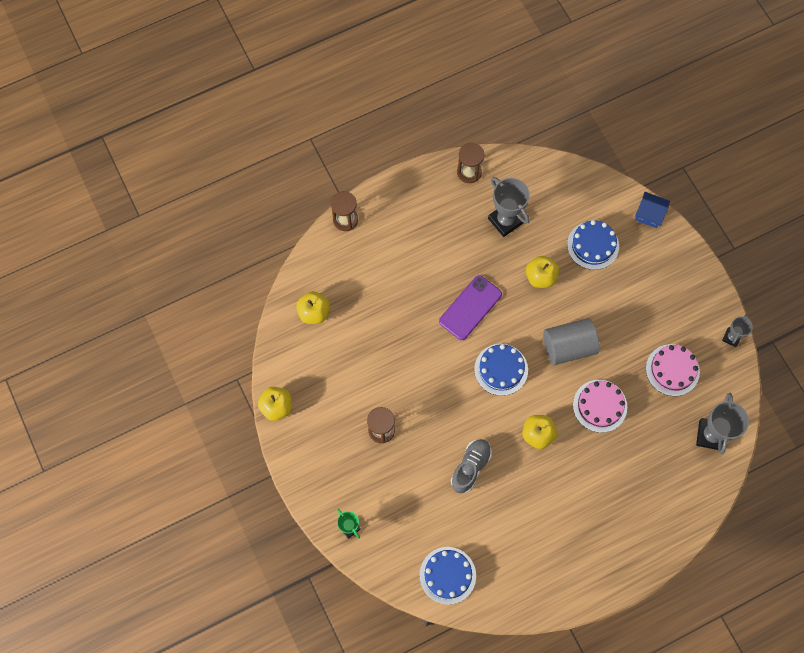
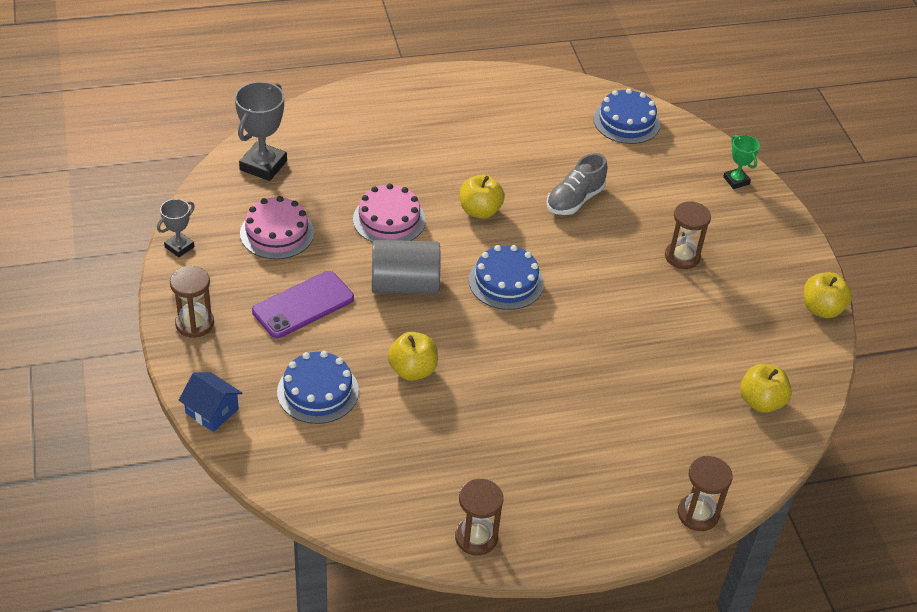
camera: 170 degrees left, 25 degrees down
(470, 307) = (528, 357): purple phone -> purple phone (303, 305)
(505, 220) = (439, 454): grey trophy -> none
(690, 276) = (194, 323): none -> brown hourglass

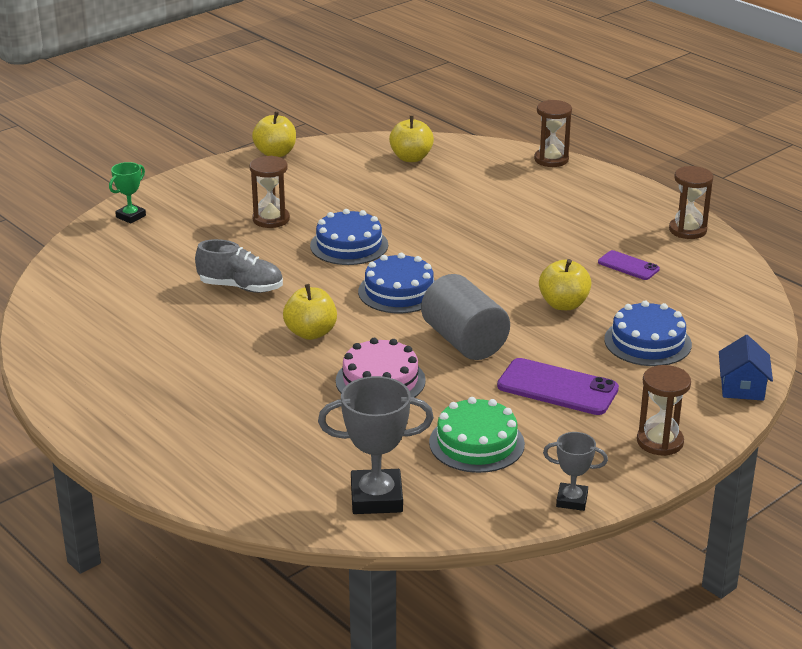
camera: 115 degrees left, 15 degrees down
(277, 233) = (476, 443): pink cake -> green cake
(443, 450) = (628, 266): none -> purple phone
(626, 121) = (78, 290): blue cake -> blue cake (349, 245)

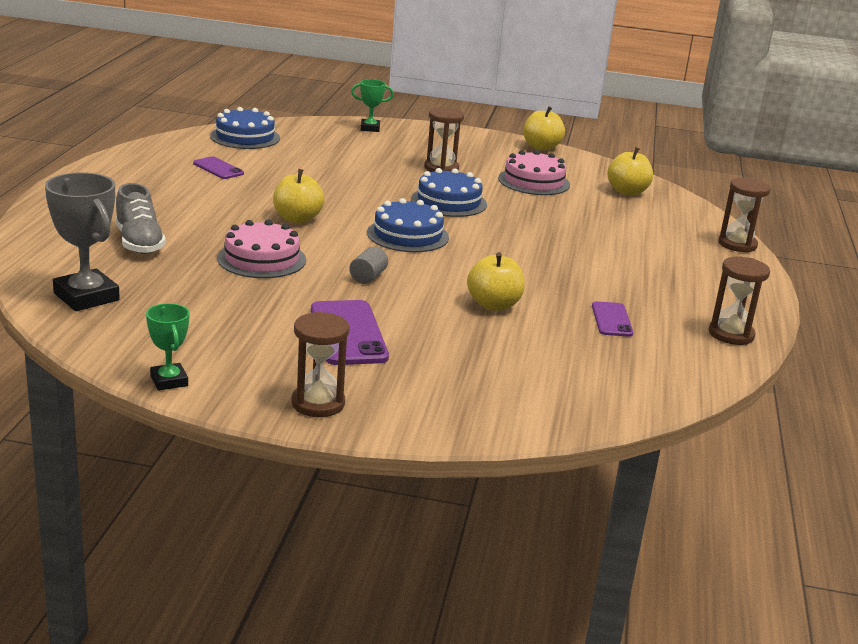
camera: 50 degrees right, 5 degrees down
(143, 334) = (218, 168): none -> purple phone
(241, 287) = (327, 182): grey shoe -> grey shoe (139, 243)
(347, 189) = (534, 181): none -> pink cake
(464, 341) = (368, 277): grey cylinder -> grey cylinder, size x0.45
(476, 443) = (213, 318): green cake -> none
(572, 500) = (169, 381): grey trophy -> green trophy
(647, 342) = (488, 359): blue cake -> blue cake (245, 137)
(742, 387) = (476, 427): blue house -> none

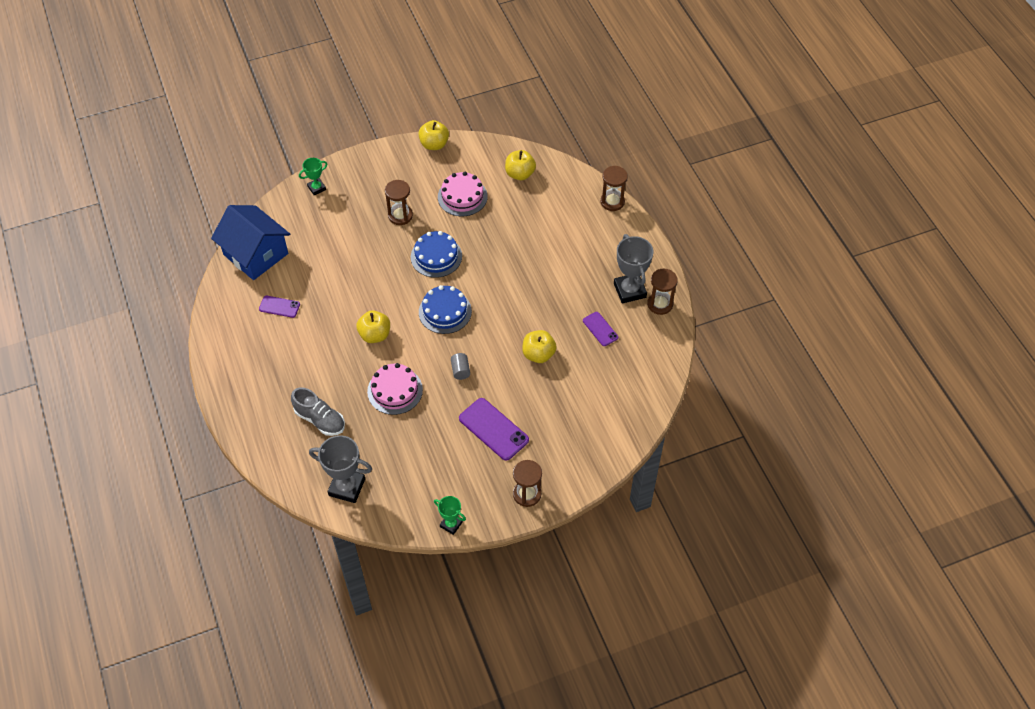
camera: 30 degrees left, 30 degrees up
(245, 137) = (256, 254): blue cake -> blue house
(693, 308) = (629, 290): none -> grey trophy

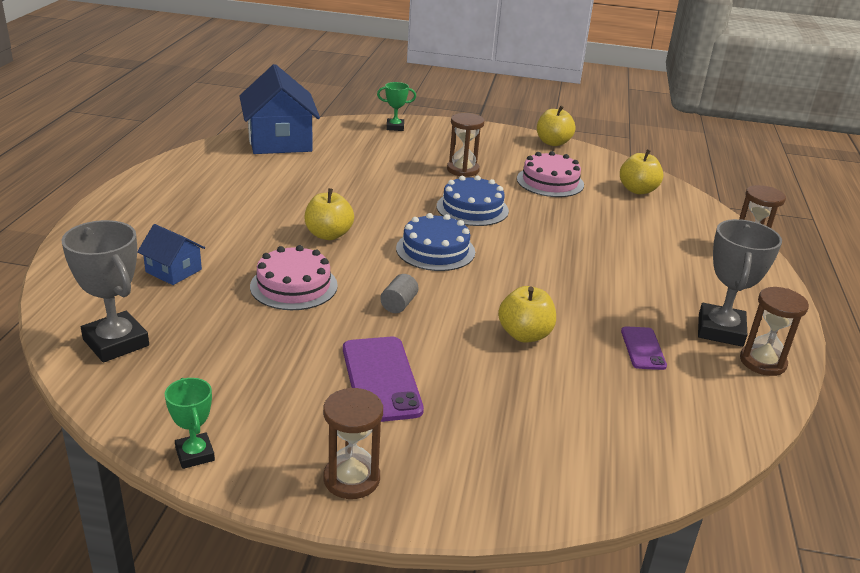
camera: 30 degrees right, 25 degrees down
(279, 306) = (254, 178): purple phone -> none
(320, 419) = (173, 271): grey shoe -> blue house

